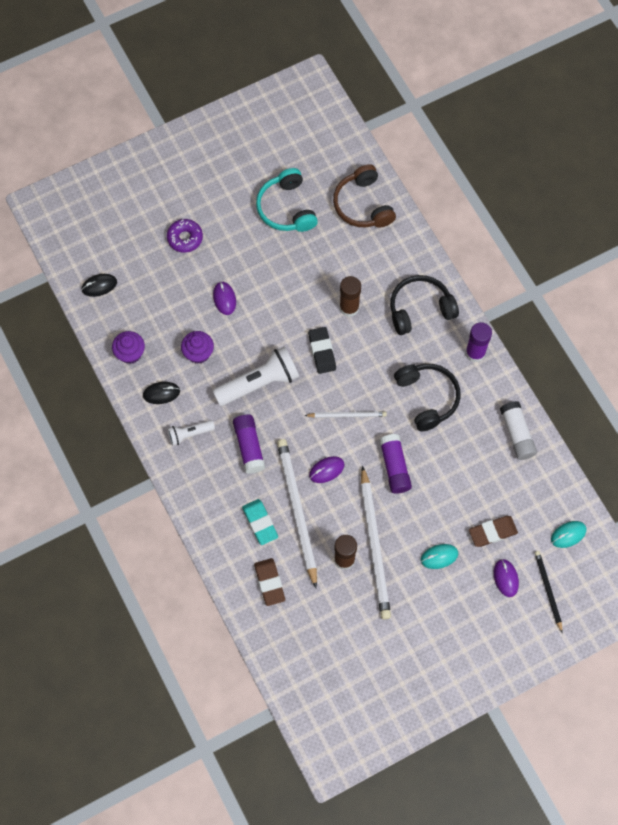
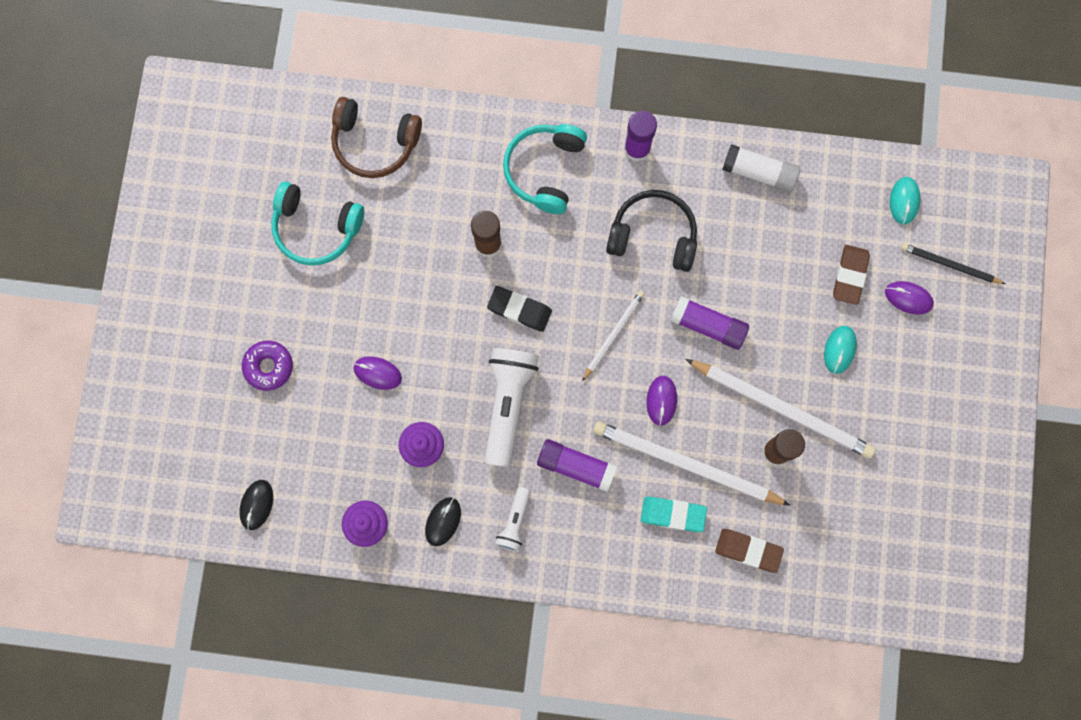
camera: 55 degrees left, 10 degrees up
(420, 309) = (545, 170): black headphones -> turquoise headphones

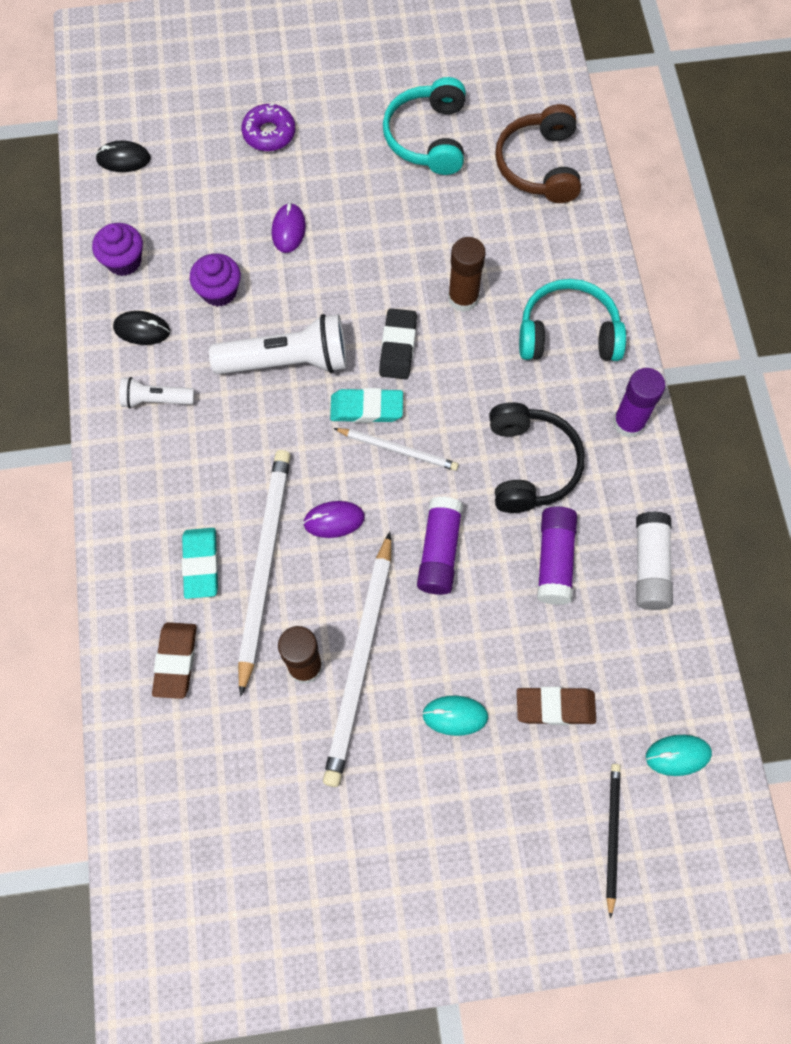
camera: 75 degrees right, 10 degrees down
(569, 350) = (366, 408): none -> turquoise eraser
(576, 466) = (233, 447): purple glue stick -> purple glue stick (554, 560)
(908, 298) = (549, 790): purple mouse -> none

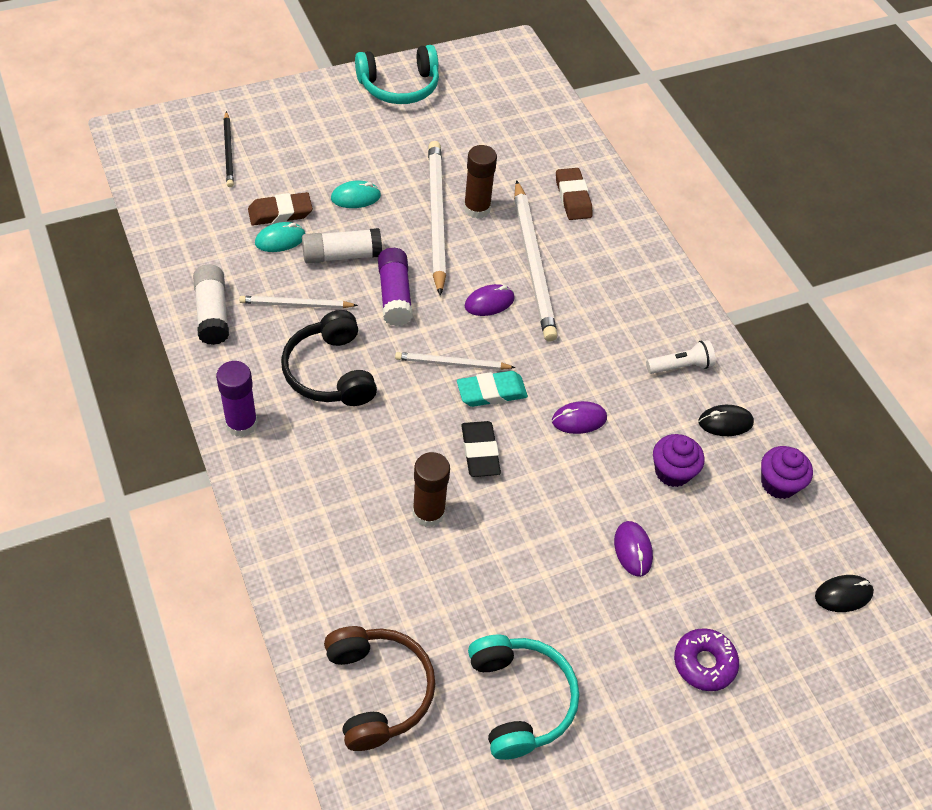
camera: 160 degrees right, 15 degrees down
(201, 564) = (583, 256): turquoise eraser -> none
(288, 361) = (579, 419): white flashlight -> purple mouse
(489, 622) = (342, 255): none -> white glue stick
(554, 560) = (296, 304): purple glue stick -> white pencil
(568, 333) = (313, 497): turquoise headphones -> turquoise headphones (399, 86)
(678, 755) = (182, 199): turquoise mouse -> turquoise mouse (280, 240)

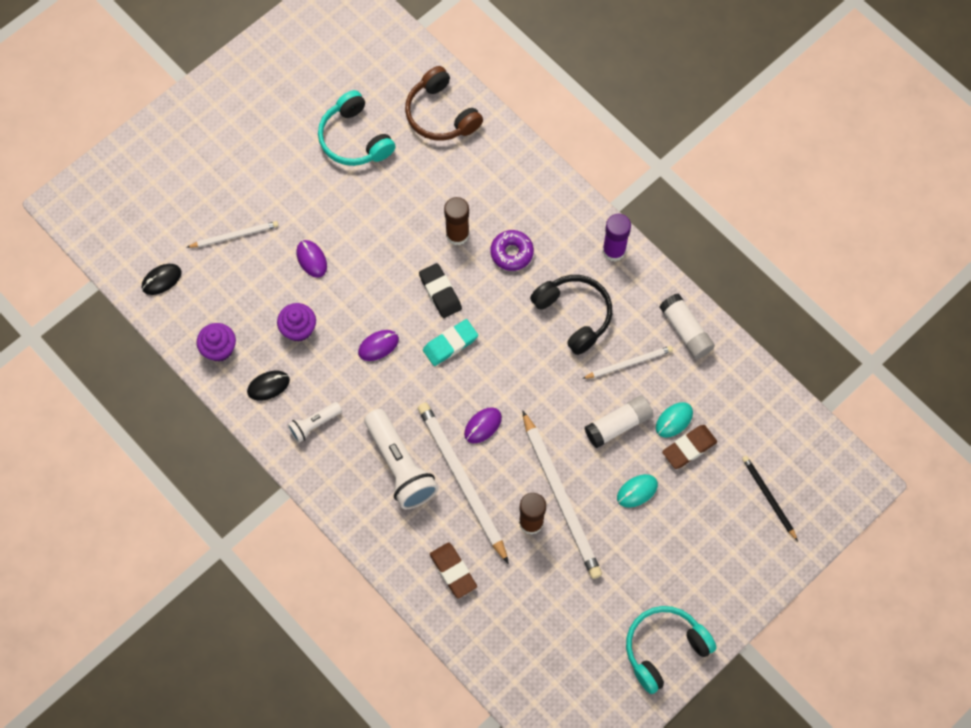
camera: 165 degrees right, 15 degrees up
(394, 295) = (559, 402): purple glue stick -> none
(452, 363) = (489, 357): white pencil -> white pencil (235, 236)
(595, 297) = (400, 466): none -> white flashlight
(704, 663) = (246, 201): purple donut -> purple donut (511, 253)

